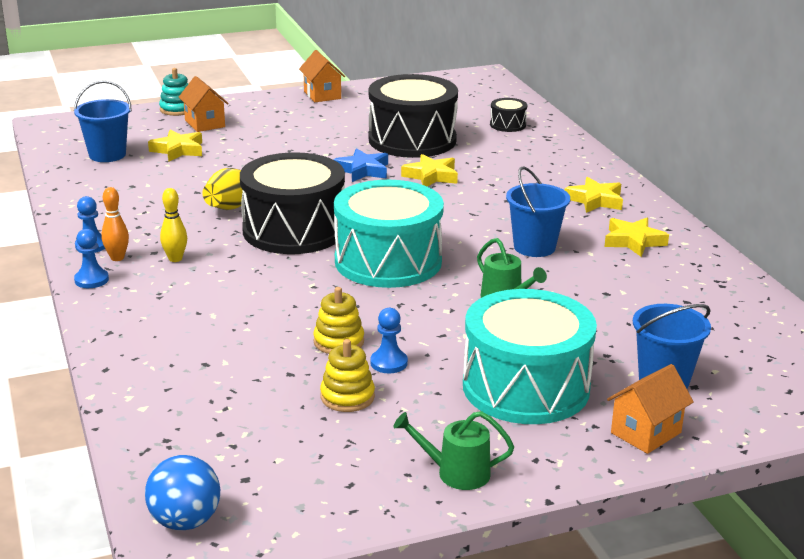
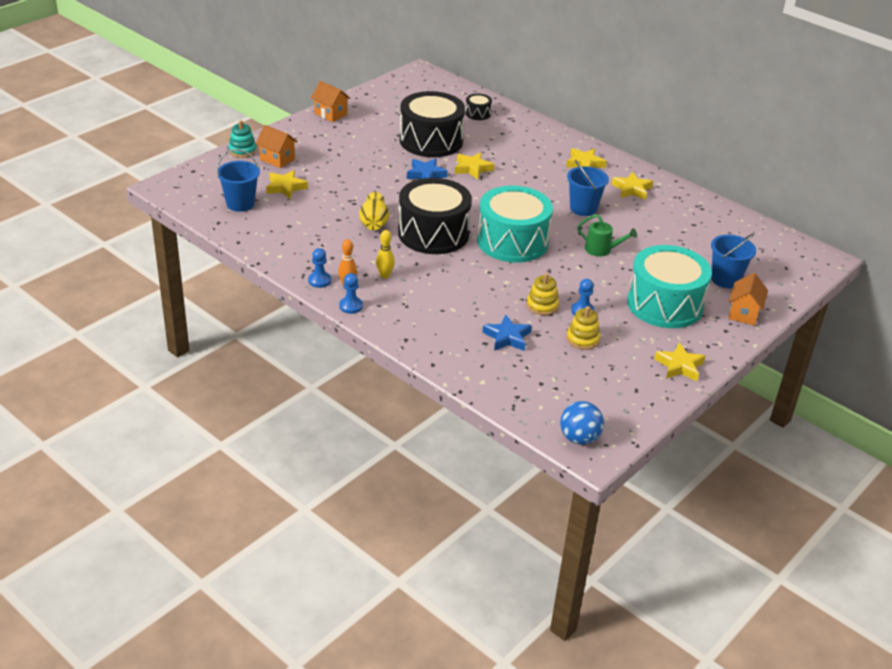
camera: 30 degrees left, 10 degrees up
(243, 365) = (507, 337): none -> blue star
(456, 473) = (679, 366): green watering can -> yellow star

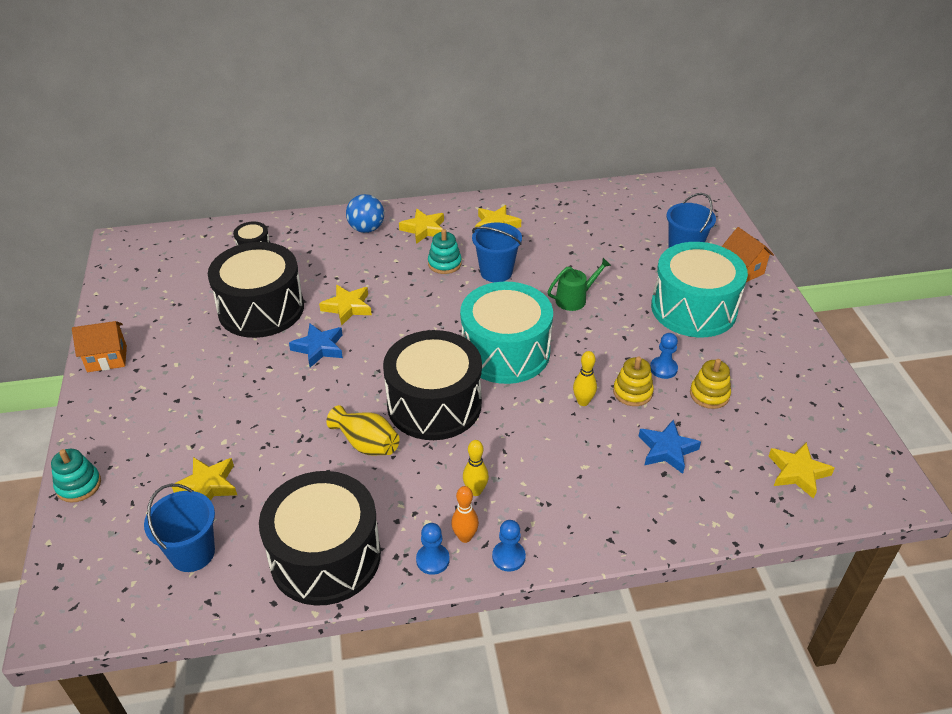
camera: 50 degrees left, 5 degrees up
(277, 159) = (139, 460): orange house -> none
(283, 244) = (325, 556): none -> black drum
(507, 288) = (583, 402): none -> yellow bowling pin
(562, 185) = (444, 263): none -> turquoise stacking toy
(579, 438) = (868, 489): blue ball -> blue ball (366, 229)
(679, 366) = (794, 353): yellow star -> yellow star (797, 473)

